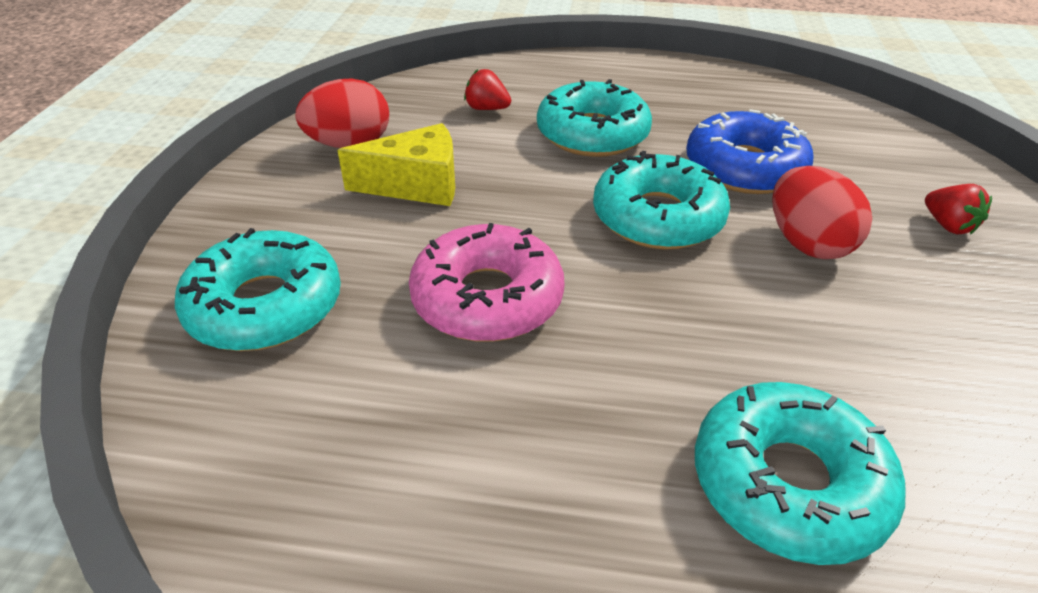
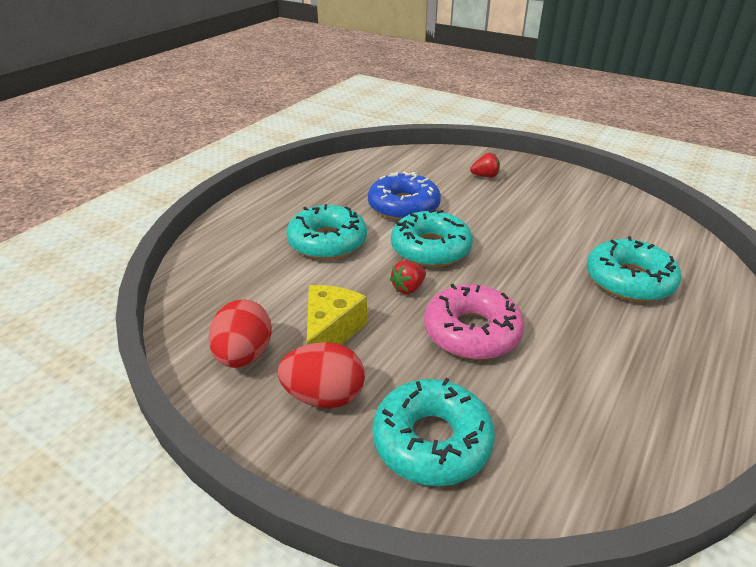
camera: 65 degrees left, 5 degrees down
(487, 109) = (254, 274): red strawberry -> red strawberry (408, 288)
(807, 243) = (478, 214): red egg -> red egg (324, 396)

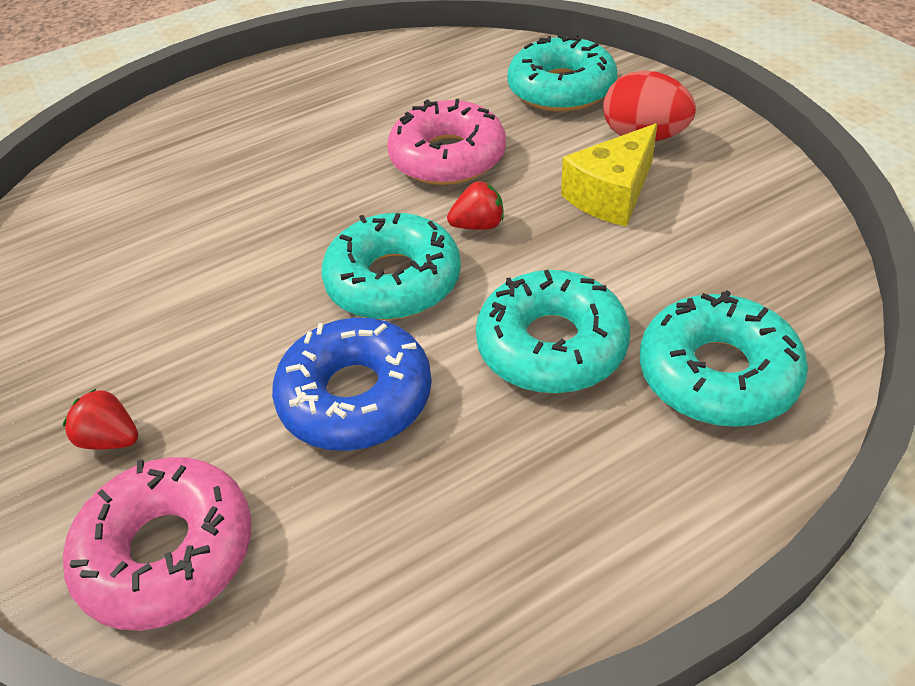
camera: 150 degrees left, 10 degrees up
(244, 355) = (726, 194): red egg -> none
(426, 162) = (168, 552): none -> pink donut
(629, 280) = (206, 167): turquoise donut -> turquoise donut (717, 374)

